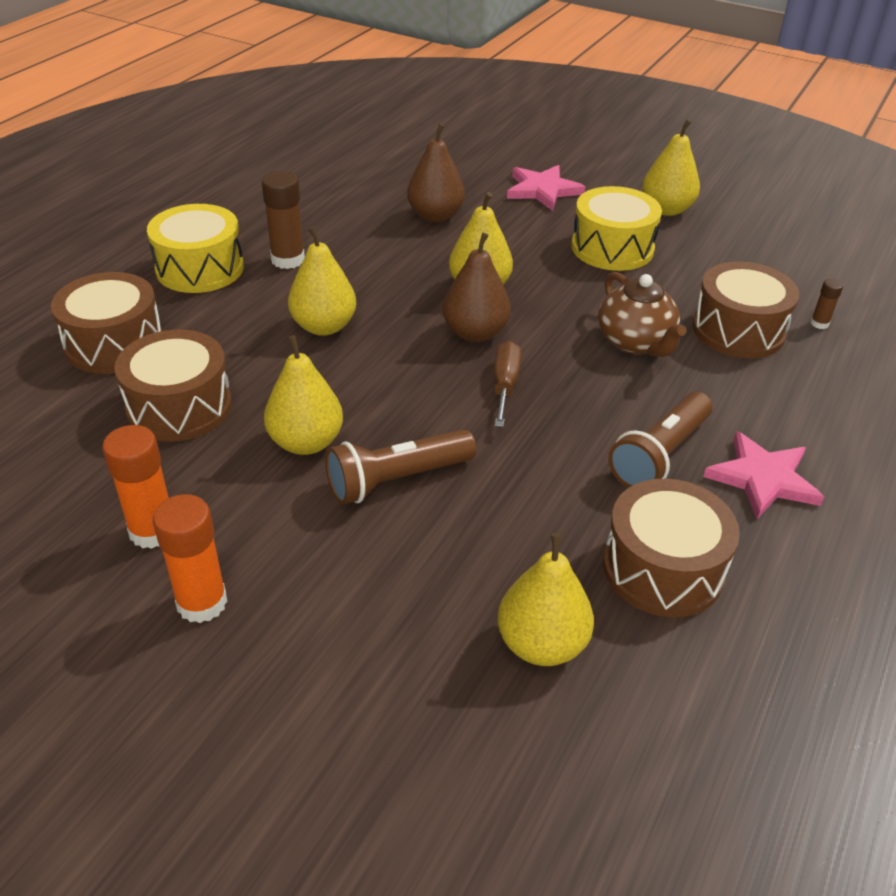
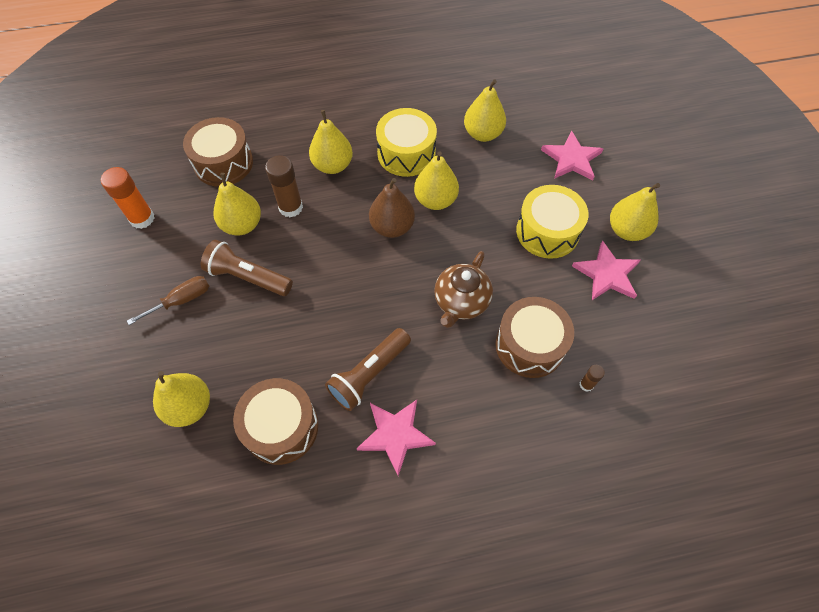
camera: 50 degrees right, 20 degrees up
(114, 343) = (243, 106): brown drum -> none
(200, 268) = (328, 86): yellow drum -> yellow drum (406, 153)
(202, 603) = (117, 267): orange glue stick -> none
(288, 260) = (372, 110): brown glue stick -> brown glue stick (290, 207)
(435, 216) = (483, 134): brown pear -> yellow pear
(505, 385) = (360, 269): brown screwdriver -> brown screwdriver (181, 300)
(660, 455) = (369, 374): brown flashlight -> brown flashlight turned 45 degrees counterclockwise
(704, 245) = (607, 274): none -> pink star

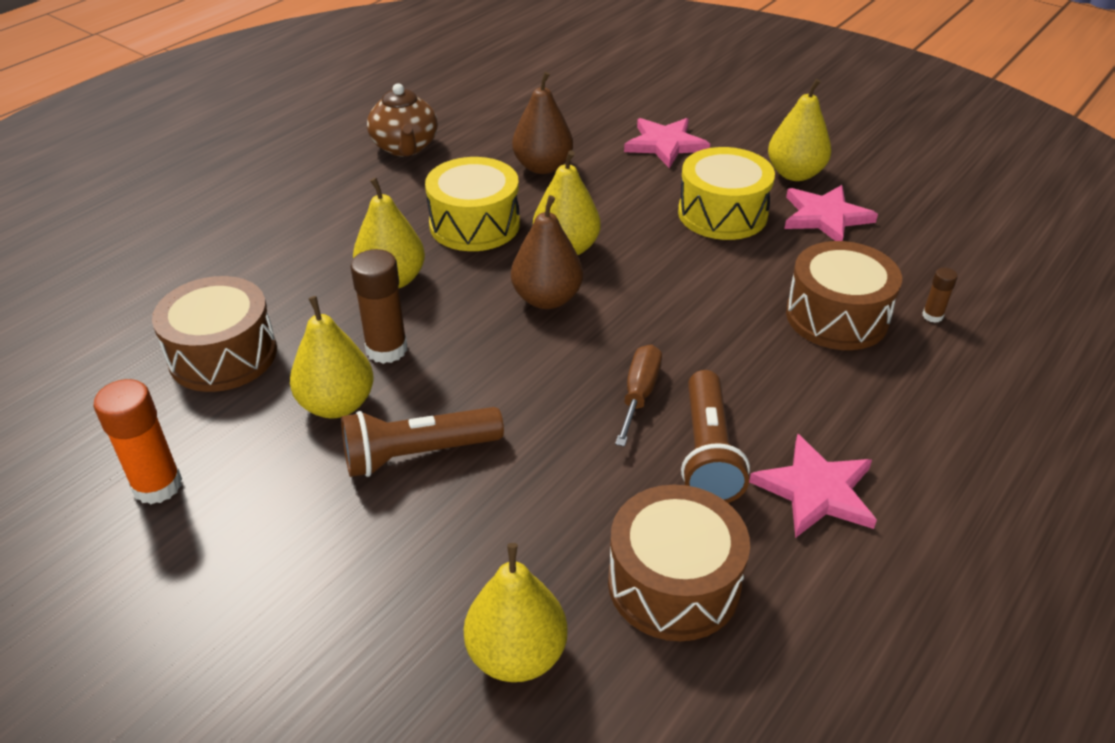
camera: 40 degrees left, 20 degrees down
(181, 300) = (346, 541): brown screwdriver -> brown screwdriver (639, 394)
(461, 302) = (717, 322): brown teapot -> brown teapot (405, 147)
(483, 134) = (542, 167): yellow pear -> brown pear

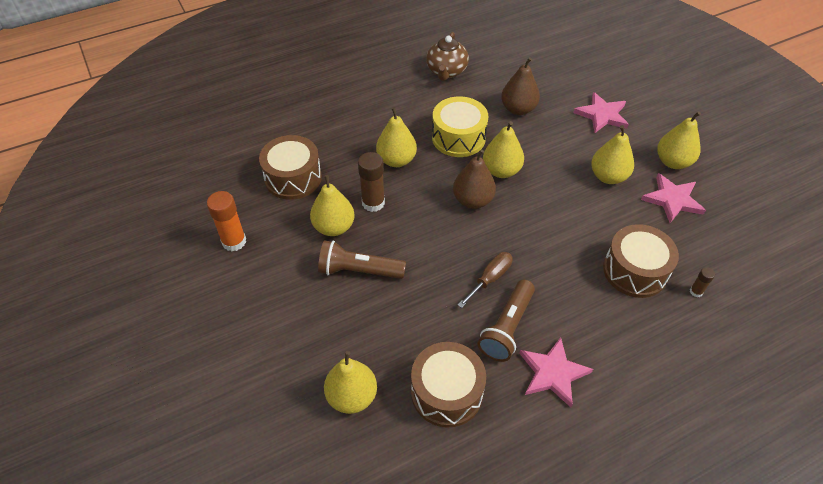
camera: 25 degrees right, 10 degrees up
(722, 214) = (608, 176): yellow drum -> yellow pear

